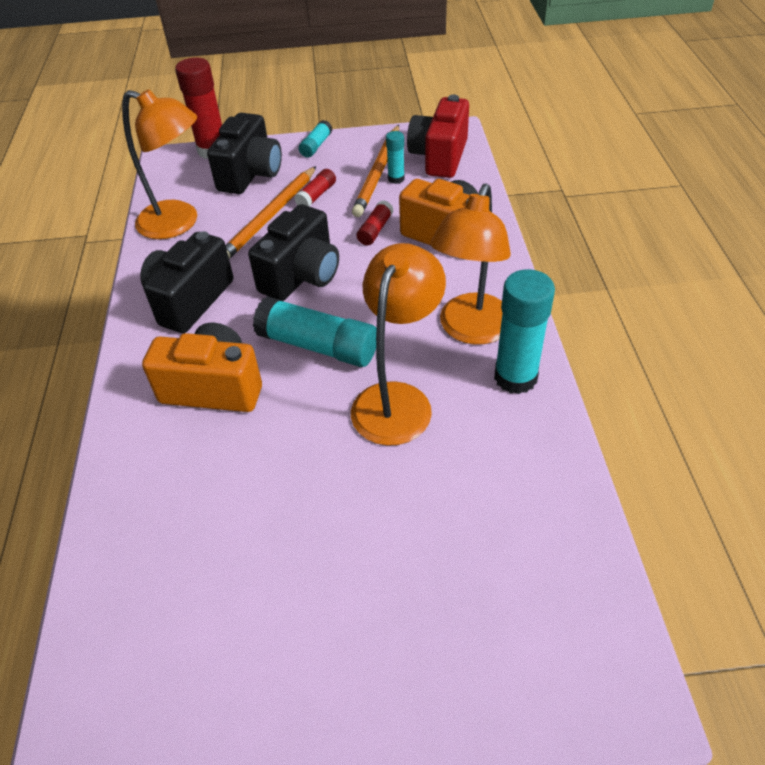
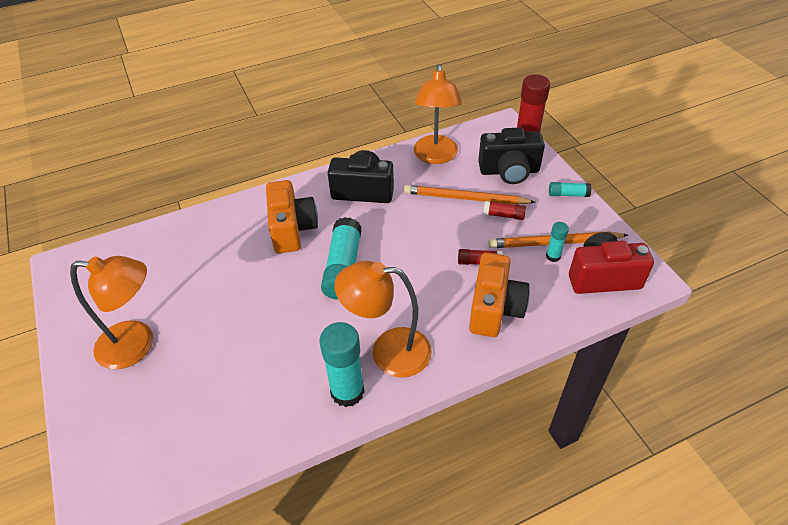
camera: 70 degrees right, 0 degrees up
(301, 275) = (409, 236): black camera -> none
(397, 399) = (306, 324): orange lamp -> orange lamp (137, 345)

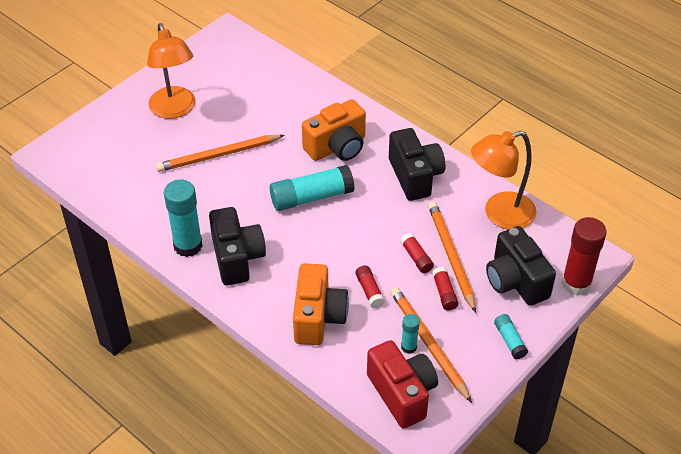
camera: 65 degrees right, 0 degrees up
(236, 325) = (218, 155): none -> orange pencil
(388, 351) = (237, 258): orange lamp -> black camera
(456, 219) = (416, 258): none -> red glue stick
(494, 309) = (318, 317): orange camera -> orange camera turned 75 degrees counterclockwise

